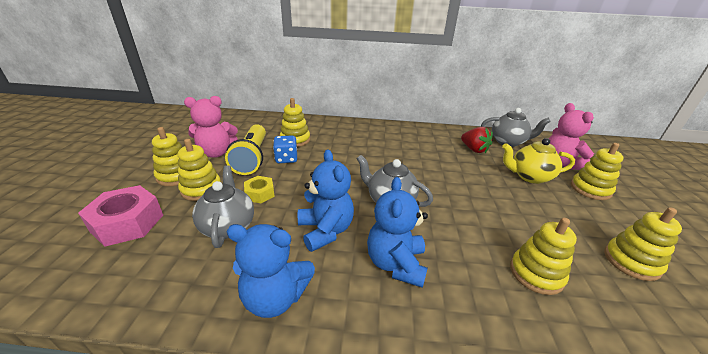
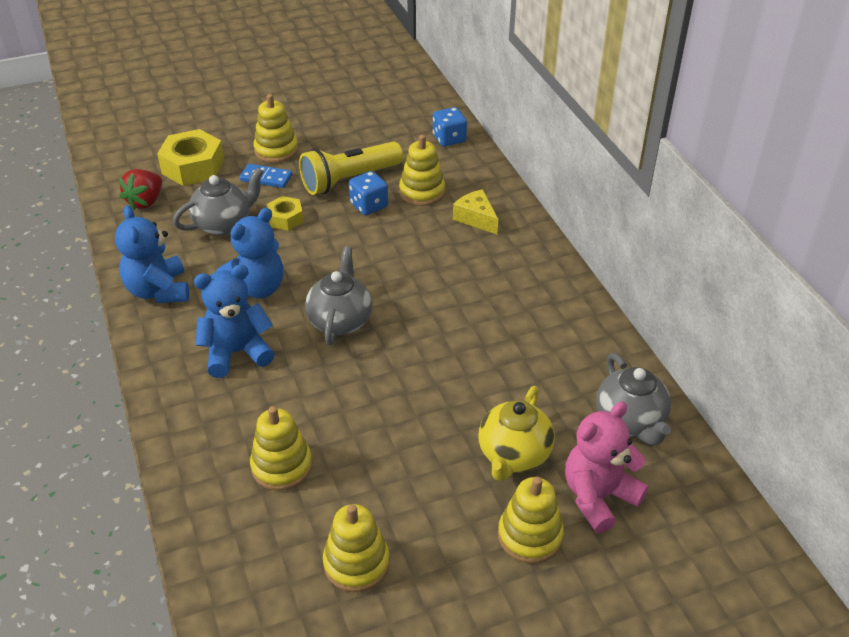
camera: 65 degrees right, 10 degrees up
(127, 223) = (193, 167): pink nut -> yellow nut
(201, 189) = (266, 178): yellow stacking toy -> blue domino
(217, 153) = (339, 150): pink teddy bear -> none
(259, 120) = (449, 139): none -> blue dice
(335, 133) = (476, 218): none -> yellow cheese
(474, 149) = (555, 379): red strawberry -> red strawberry (145, 201)
(529, 176) = (513, 455): yellow teapot -> yellow teapot turned 135 degrees counterclockwise

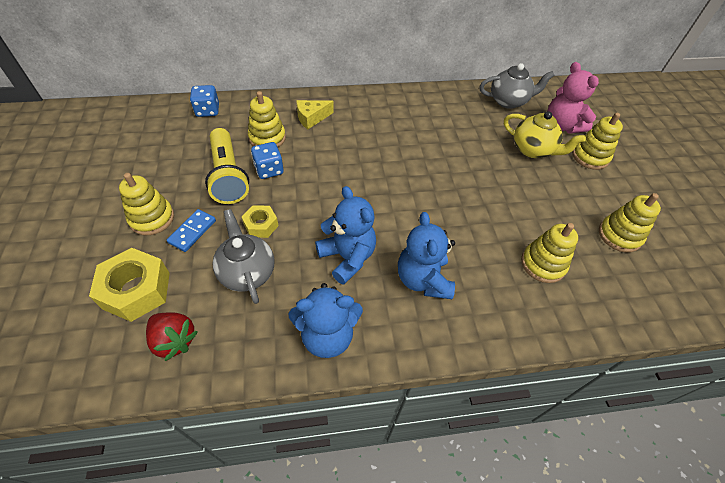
camera: 80 degrees left, 10 degrees up
(340, 320) = (400, 209): grey teapot -> none

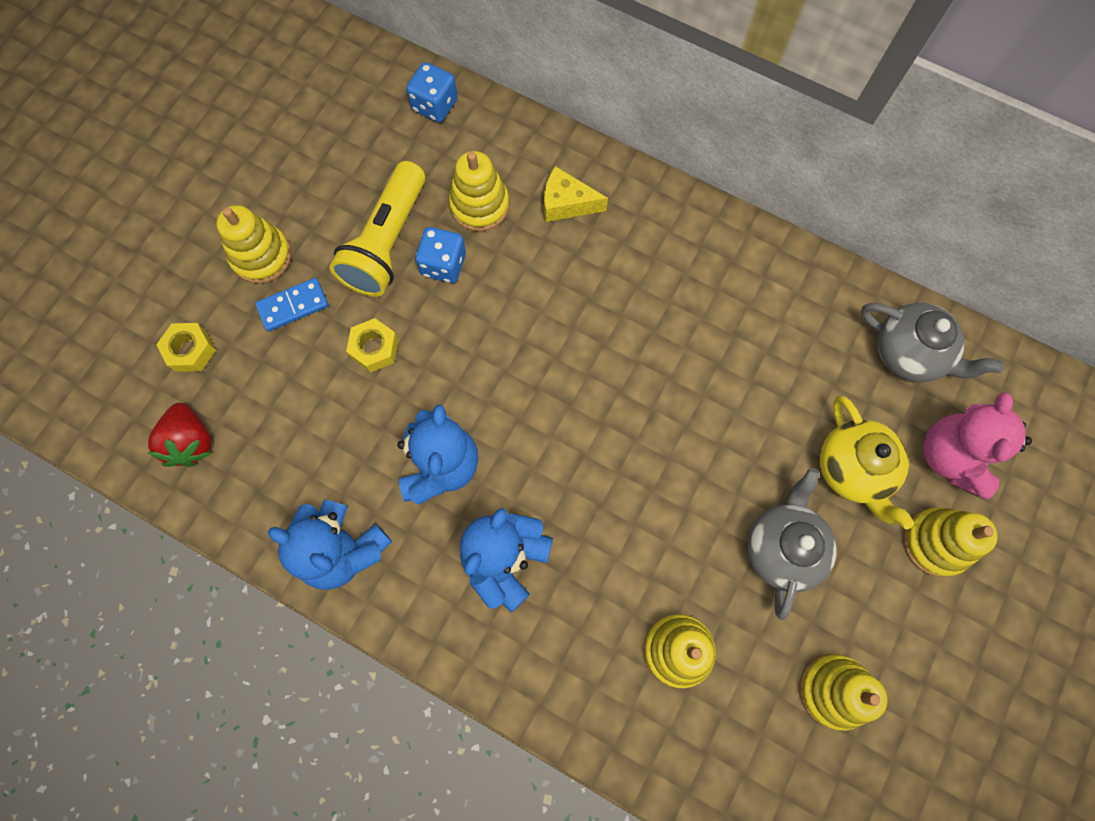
camera: 40 degrees right, 20 degrees up
(136, 290) = (190, 350): yellow nut -> yellow nut, size x0.56
(247, 272) = (315, 406): grey teapot -> grey teapot (782, 547)

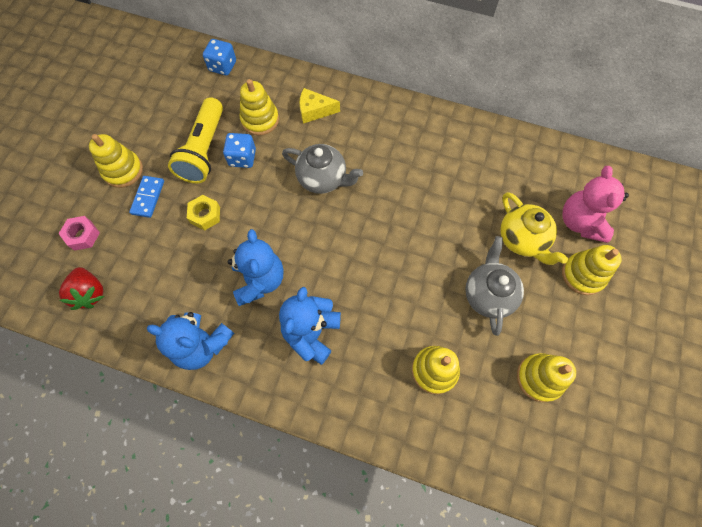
camera: 10 degrees left, 5 degrees down
(190, 350) = (83, 235): yellow nut -> pink nut
(293, 306) = (148, 197): blue domino -> blue domino turned 45 degrees counterclockwise
(909, 354) = (542, 166): grey teapot -> grey teapot (323, 179)

